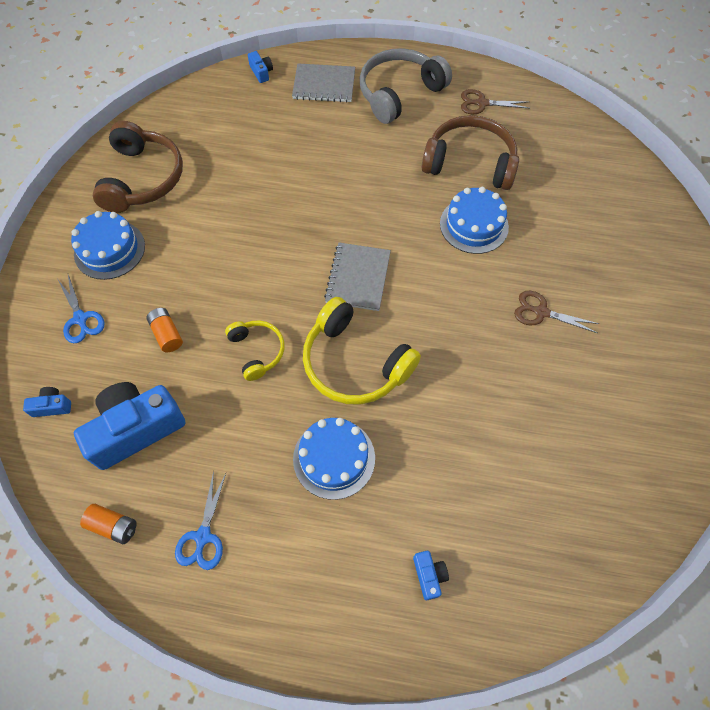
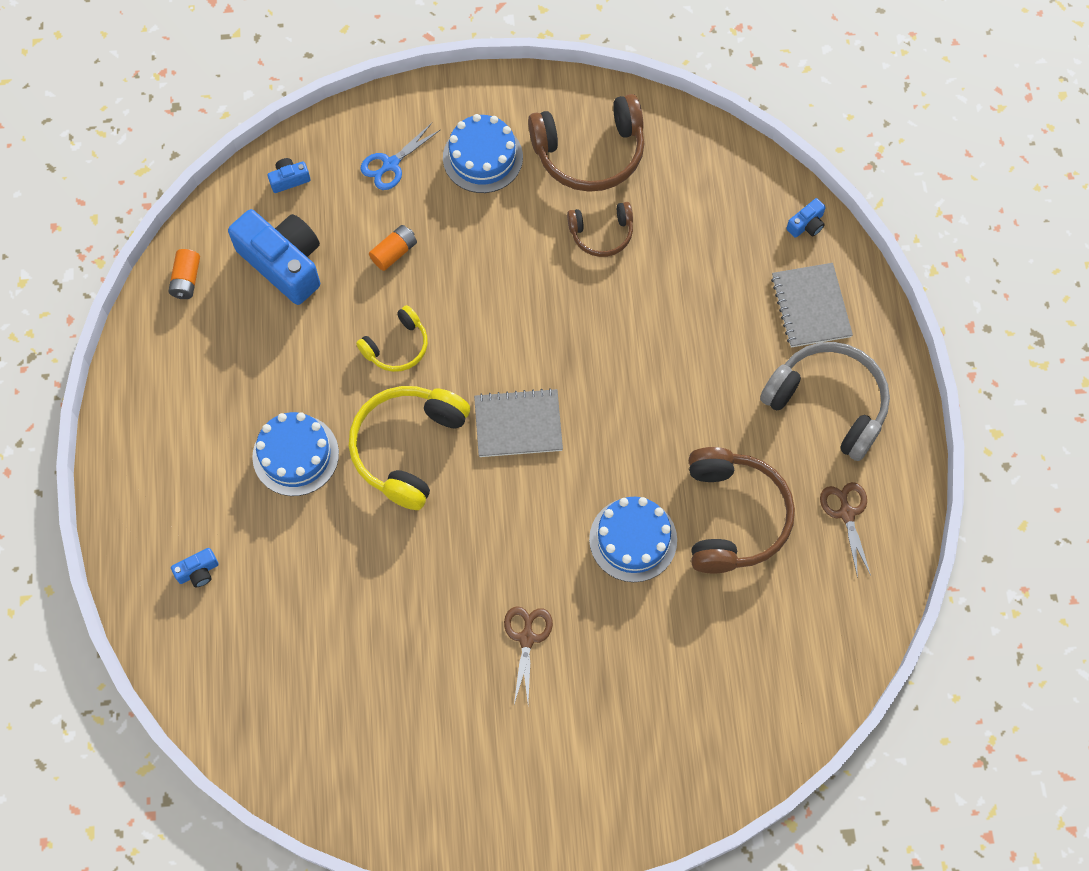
camera: 75 degrees right, 5 degrees up
(52, 406) = (289, 179): blue camera -> blue camera turned 90 degrees counterclockwise
(203, 537) = (193, 359): blue scissors -> none
(216, 187) = (601, 234): none -> brown headphones

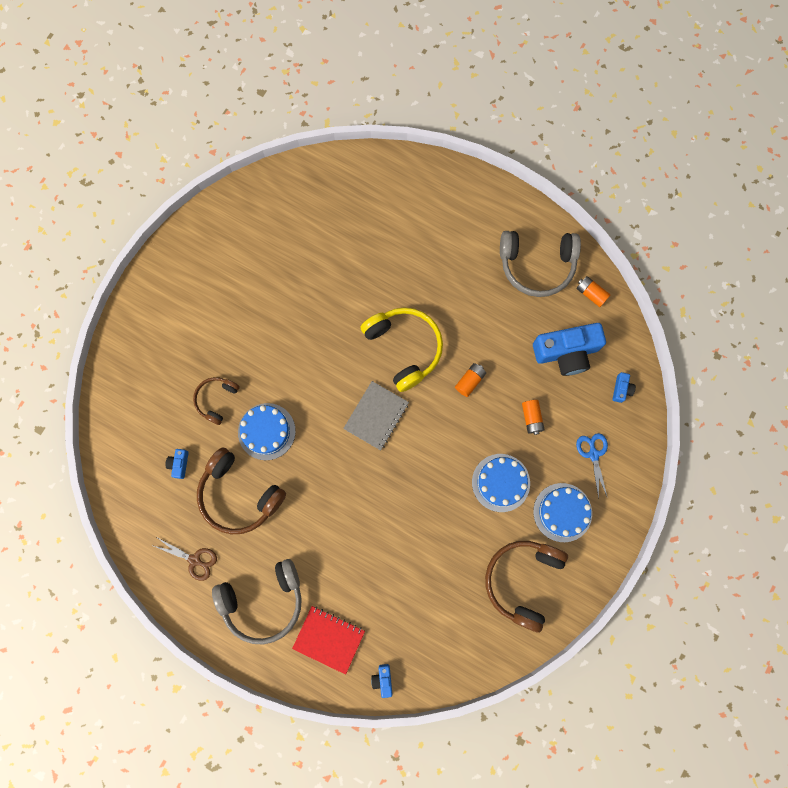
camera: 125 degrees right, 10 degrees up
(189, 362) = (537, 265): none -> grey headphones
(198, 572) = (410, 201): blue camera -> blue camera (179, 464)
(295, 455) = (442, 287): blue cake -> blue cake (500, 482)
(397, 346) = (470, 381): yellow headphones -> orange battery
(527, 638) = (255, 339): brown scissors -> none
(601, 234) = (462, 547): brown headphones -> brown headphones (216, 399)
(810, 306) = (329, 639): grey notebook -> red notebook

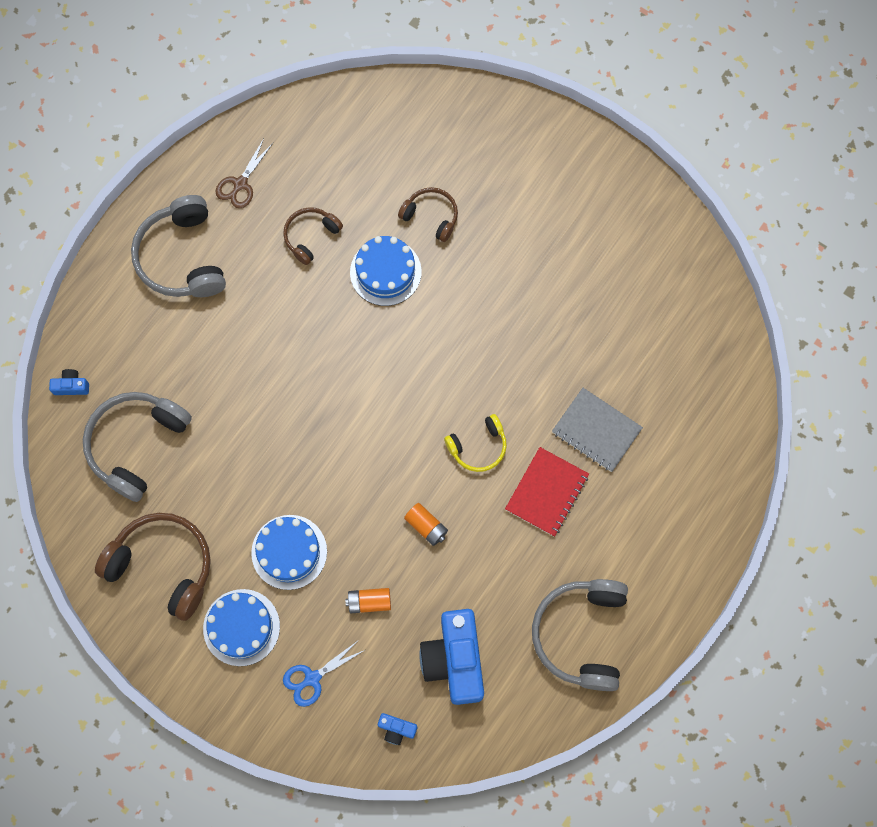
camera: 95 degrees right, 5 degrees down
(179, 464) = (356, 171): blue camera -> none
(239, 495) = (310, 236): brown headphones -> brown headphones, size x0.56
(329, 639) = (127, 328): red notebook -> red notebook (546, 492)
(376, 416) = (392, 404): grey notebook -> grey notebook (596, 430)
(404, 348) = (478, 447): yellow headphones -> yellow headphones, size x0.56
(427, 616) = (136, 444): none -> grey headphones
(591, 293) = (535, 705): orange battery -> none
(593, 454) = (312, 678): blue scissors -> blue scissors turned 150 degrees clockwise

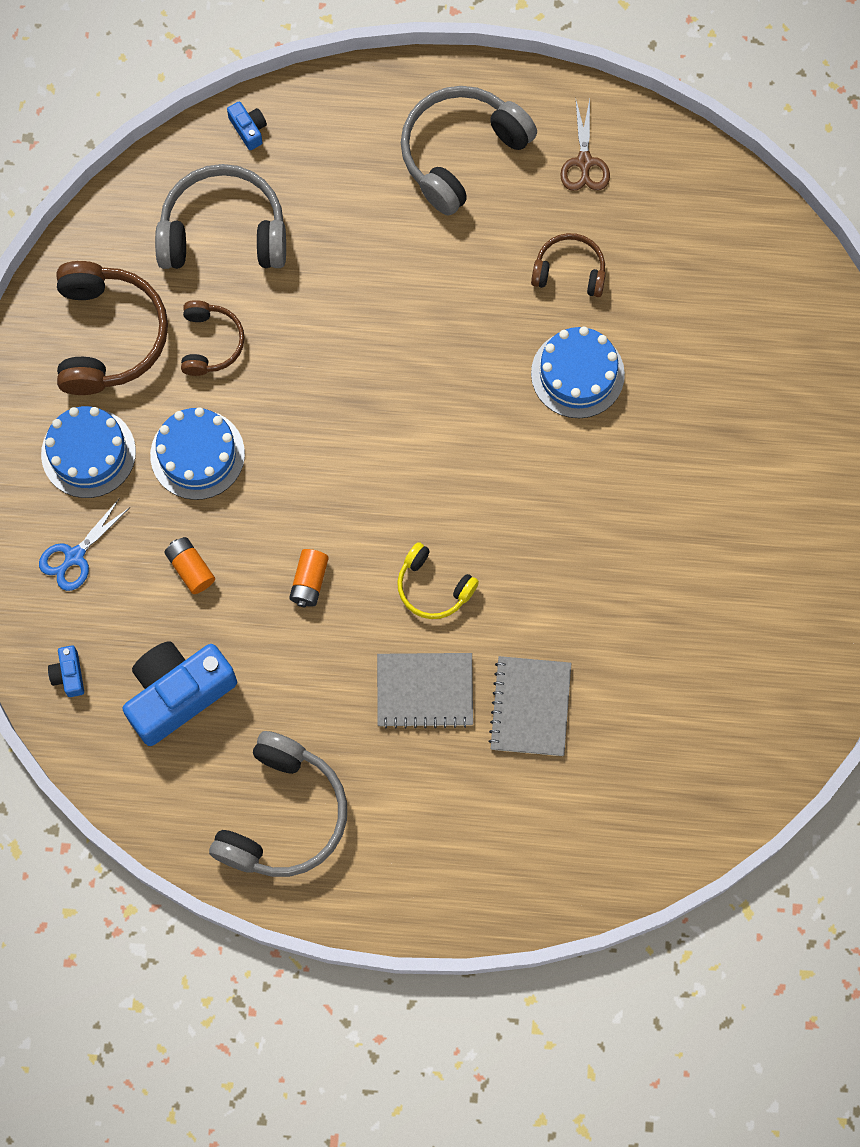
camera: 60 degrees right, 0 degrees up
(240, 184) = (584, 162): brown scissors -> brown scissors turned 90 degrees counterclockwise
(312, 678) = (74, 556): blue scissors -> blue scissors turned 75 degrees counterclockwise
(431, 216) = (676, 385): brown headphones -> brown headphones (211, 343)
(546, 492) = (425, 691): red notebook -> grey notebook
(581, 634) = (283, 815): grey headphones -> grey headphones turned 135 degrees clockwise

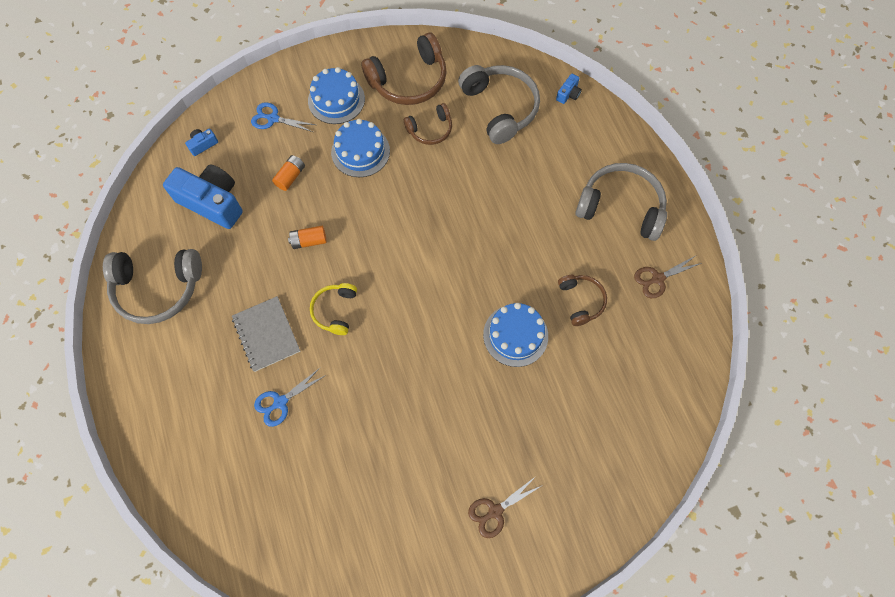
camera: 65 degrees right, 5 degrees down
(530, 707) = (280, 402): grey notebook -> blue scissors
(788, 502) = (495, 511): none -> brown scissors

